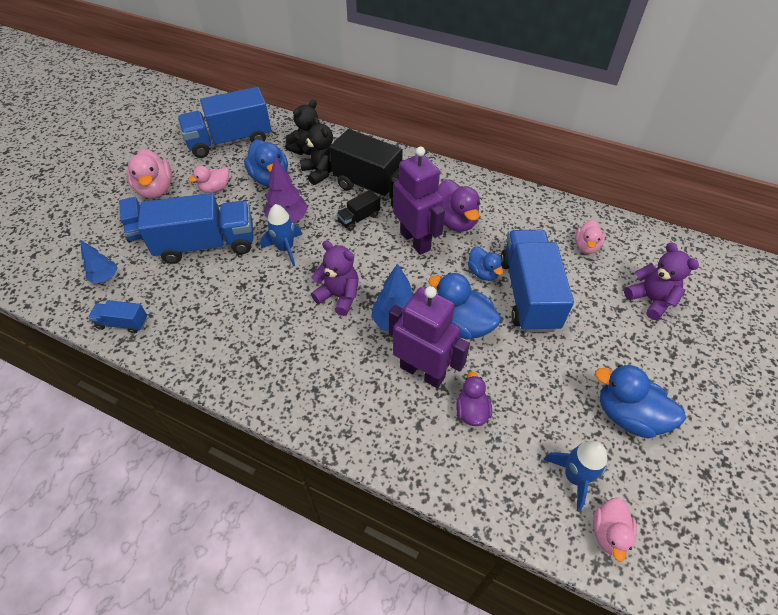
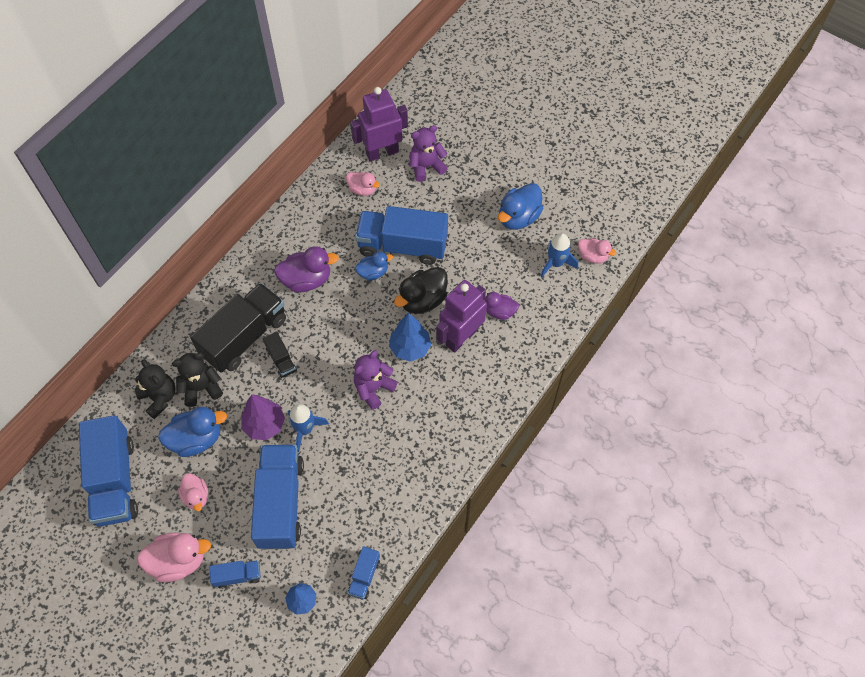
camera: 80 degrees left, 10 degrees up
(415, 241) = (323, 317): purple robot -> purple robot (382, 152)
(462, 324) = (422, 300): blue duck -> black duck

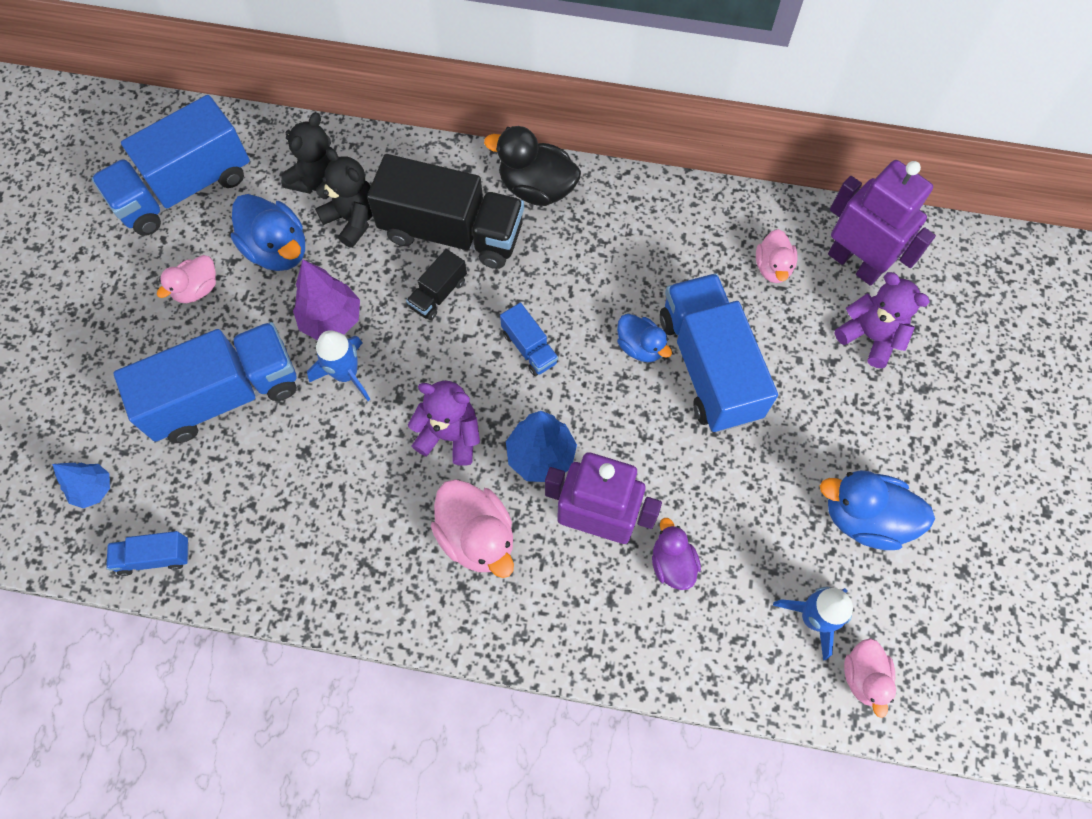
camera: 65 degrees right, 5 degrees up
(178, 561) = (102, 312): pink duck -> pink duck (477, 536)
(237, 576) = (104, 392): blue truck -> blue truck (529, 348)
(307, 280) = (580, 266): purple duck -> none
(422, 300) = (631, 437): black duck -> black duck (536, 188)

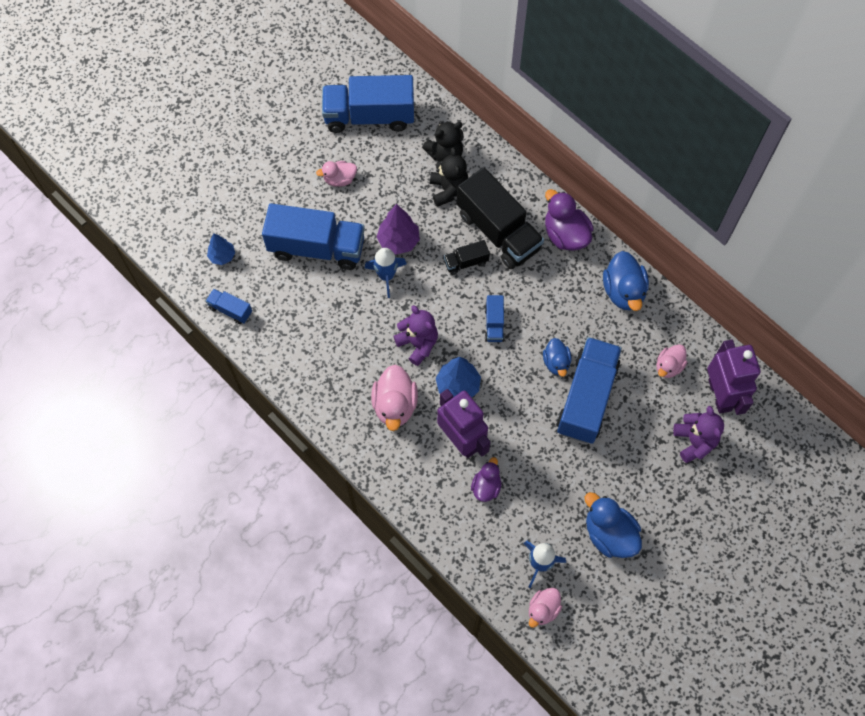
camera: 35 degrees right, 0 degrees up
(277, 250) = (396, 183): blue duck -> blue duck (623, 291)
(536, 188) = (565, 235): black duck -> purple duck

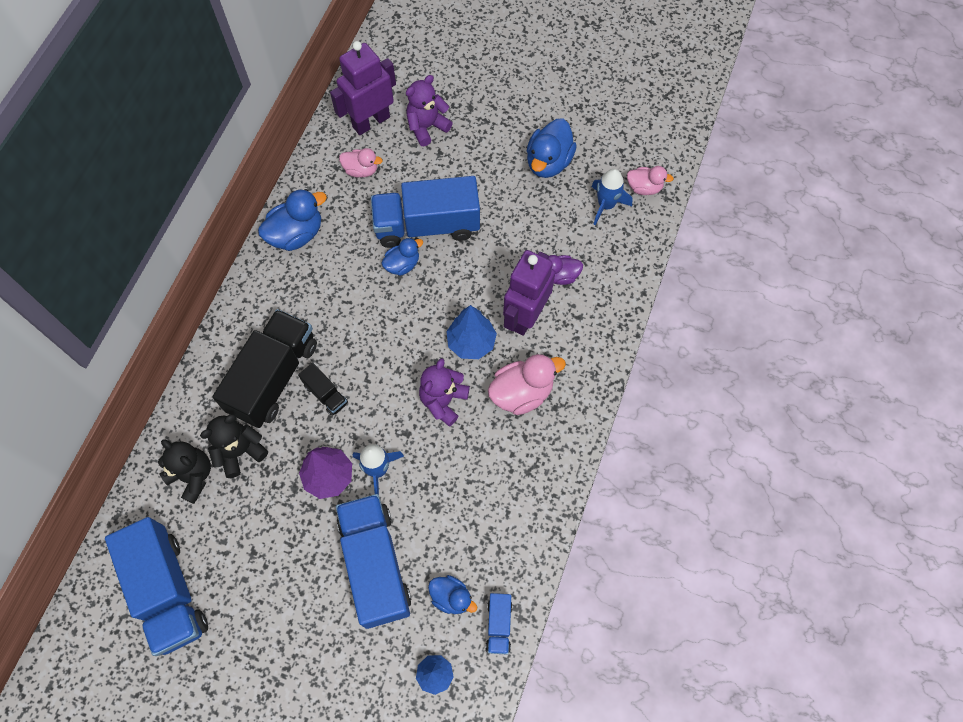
camera: 115 degrees left, 0 degrees up
(267, 287) = (451, 597): none -> blue duck
(339, 179) = (272, 584): pink duck -> none
(494, 324) = (386, 337): blue truck -> none
(565, 235) = (251, 310): purple duck -> none

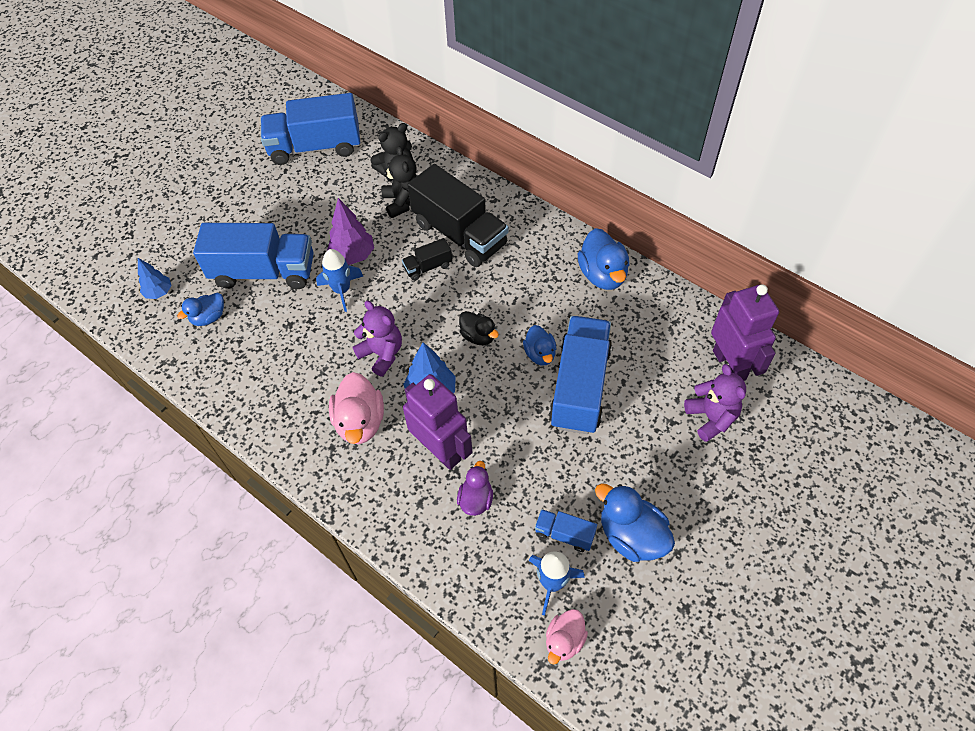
camera: 110 degrees right, 10 degrees down
(361, 170) = (666, 343): pink duck -> none
(398, 321) = (478, 336): none -> black duck
(498, 625) = (167, 345): blue truck -> blue truck (564, 534)

